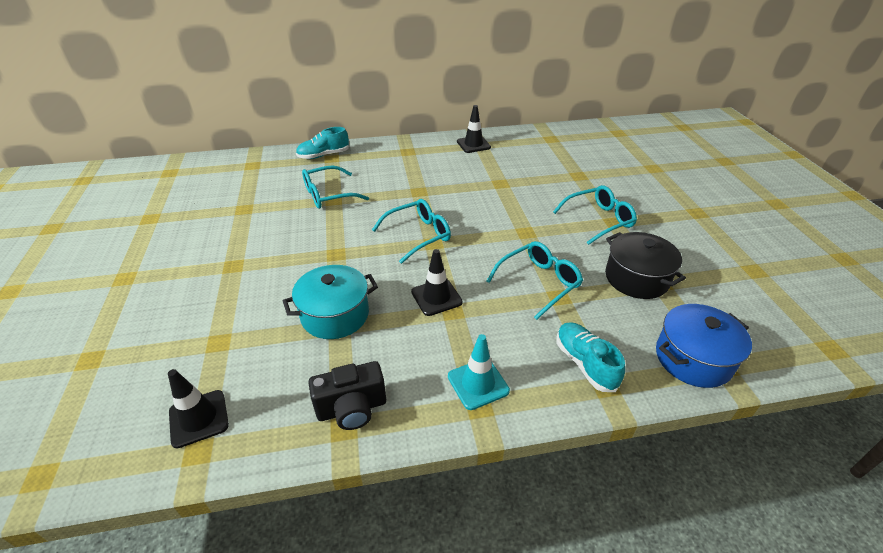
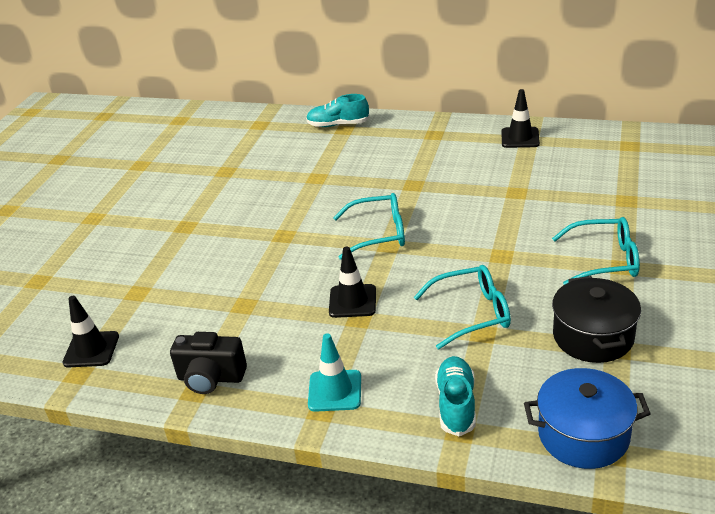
camera: 30 degrees right, 5 degrees down
(328, 195) = (315, 171): turquoise glasses -> none
(335, 315) = (247, 294): turquoise pot -> none

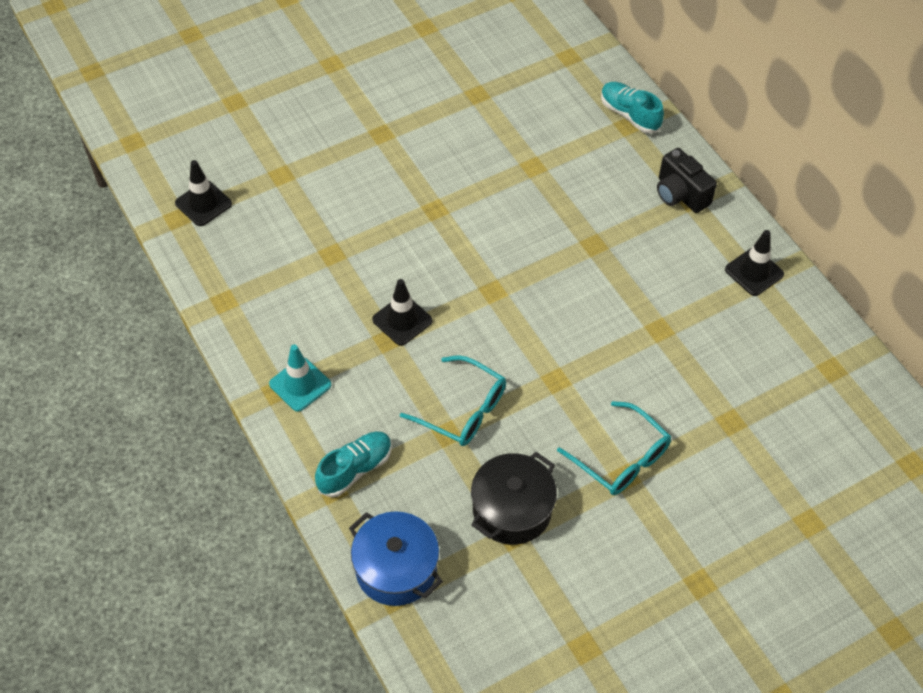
camera: 40 degrees right, 20 degrees up
(211, 378) = (244, 300): black camera -> black camera (680, 194)
(379, 234) = (501, 272): turquoise glasses -> none

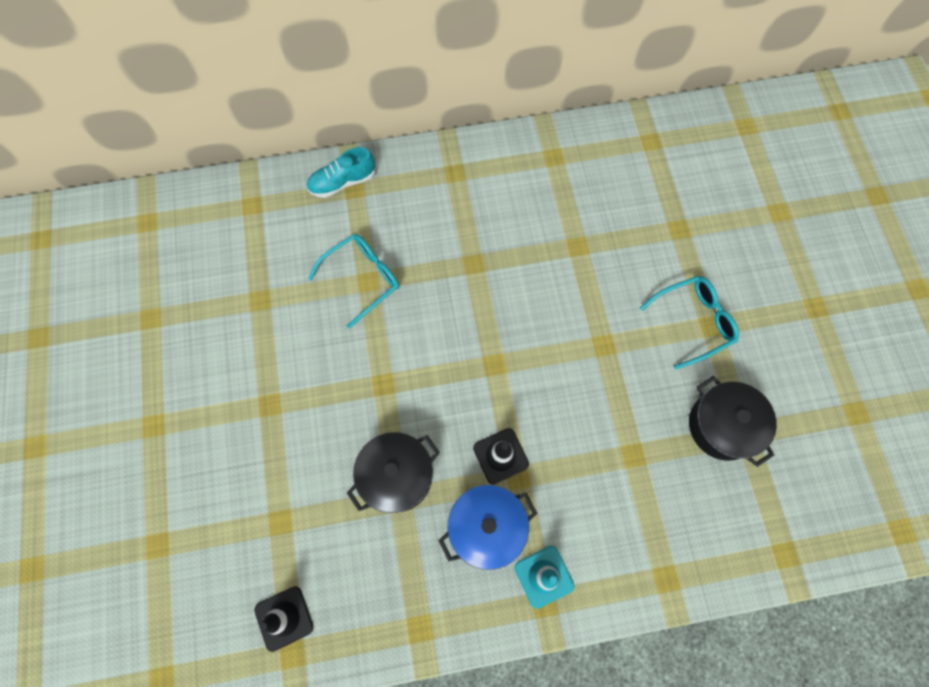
camera: 70 degrees left, 15 degrees up
(352, 245) = (397, 475): none -> black pot
(355, 469) = (650, 551): turquoise shoe -> none
(396, 569) = (759, 544): blue pot -> blue pot (487, 527)
(463, 410) = (613, 433): turquoise glasses -> turquoise glasses (362, 279)
(680, 194) = (445, 177): black camera -> none
(754, 272) = (543, 156): black traffic cone -> none

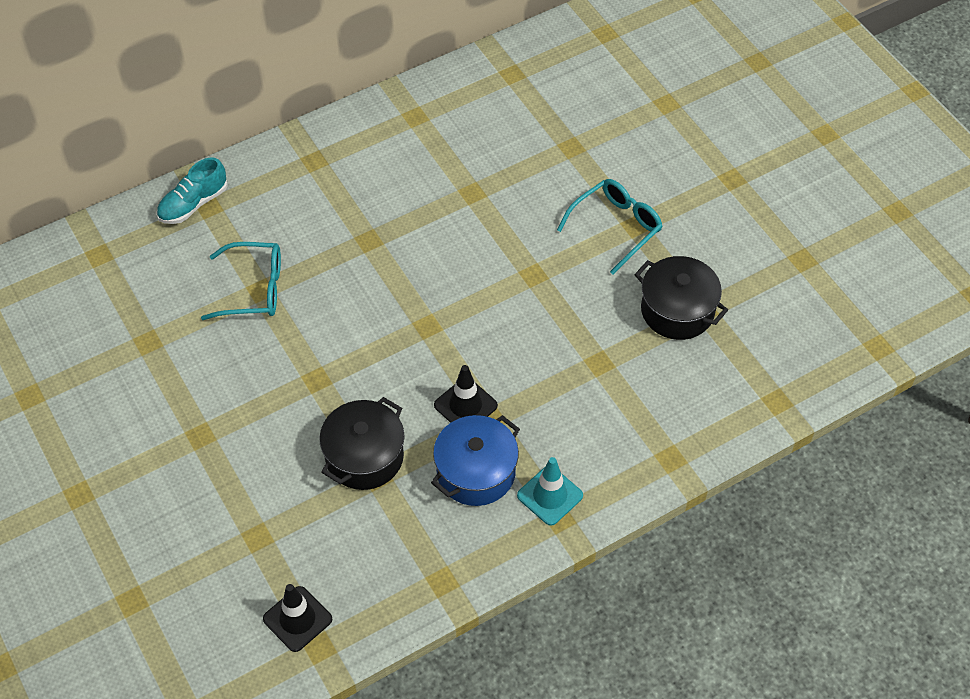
camera: 20 degrees left, 15 degrees down
(362, 279) = (254, 289): turquoise glasses -> turquoise glasses turned 60 degrees clockwise

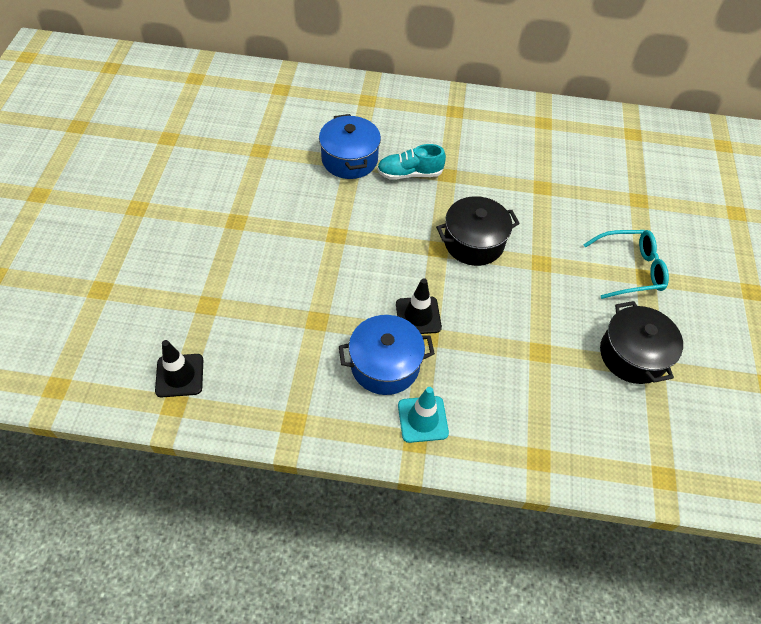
camera: 35 degrees right, 0 degrees up
(193, 204) = (360, 93): turquoise shoe -> turquoise shoe (409, 174)
(254, 289) = (349, 159): turquoise glasses -> blue pot
(364, 456) = (321, 302): black pot -> black pot (473, 242)

